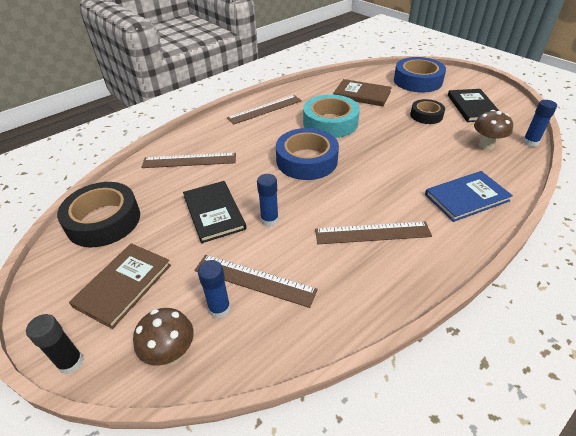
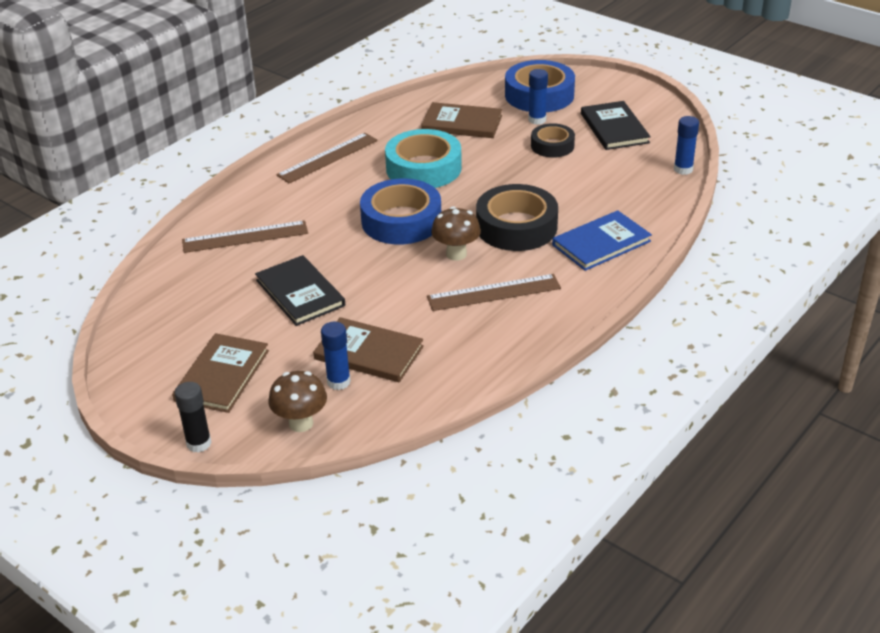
camera: 10 degrees left, 5 degrees down
(104, 221) = (165, 317): black tape -> black tape (516, 227)
(254, 280) = (369, 353): brown ruler -> brown book
(269, 220) = (370, 293): blue glue stick -> blue glue stick (537, 120)
(486, 145) = (628, 178): brown mushroom -> brown mushroom (456, 254)

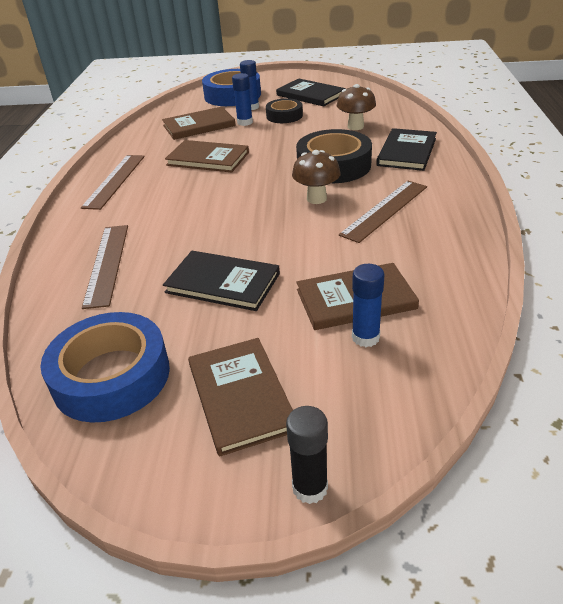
camera: 35 degrees left, 0 degrees up
(245, 237) = (107, 264): brown ruler -> brown ruler turned 45 degrees counterclockwise
(301, 423) = (387, 396): brown mushroom -> brown mushroom (355, 126)
(401, 221) = (239, 196): blue tape -> blue tape (111, 376)
(423, 168) = (208, 159): turquoise tape -> brown book
(601, 243) = (407, 152): blue book -> black book
(683, 169) = (388, 99): blue glue stick -> blue glue stick (245, 122)

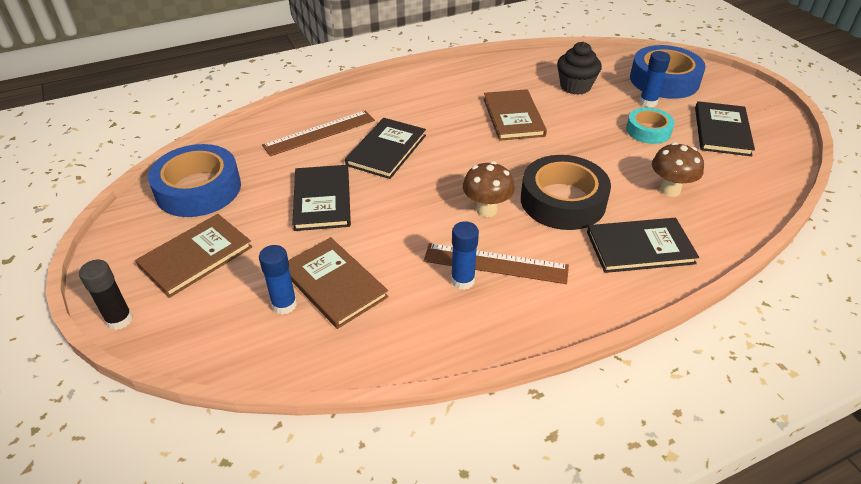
camera: 60 degrees right, 5 degrees up
(115, 181) = (438, 85): brown ruler -> none
(183, 229) = (386, 150): none -> black book
(199, 126) = (575, 86): brown book -> black cupcake
(245, 122) = (608, 111): blue glue stick -> blue glue stick (462, 280)
(284, 116) = (648, 131): black tape -> turquoise tape

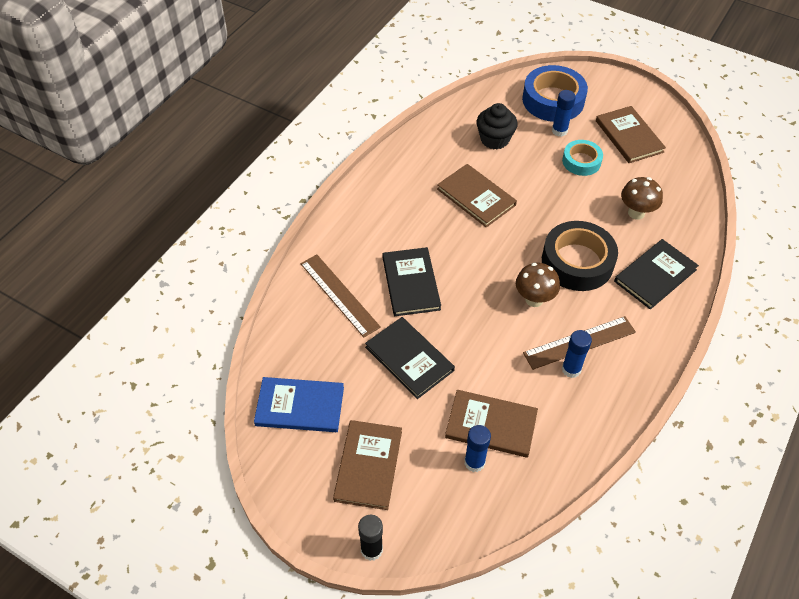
camera: 35 degrees left, 10 degrees up
(198, 189) = (300, 406): blue tape -> blue book
(319, 133) = (339, 294): brown ruler -> brown ruler turned 60 degrees counterclockwise
(722, 131) = (629, 136): black book -> brown book

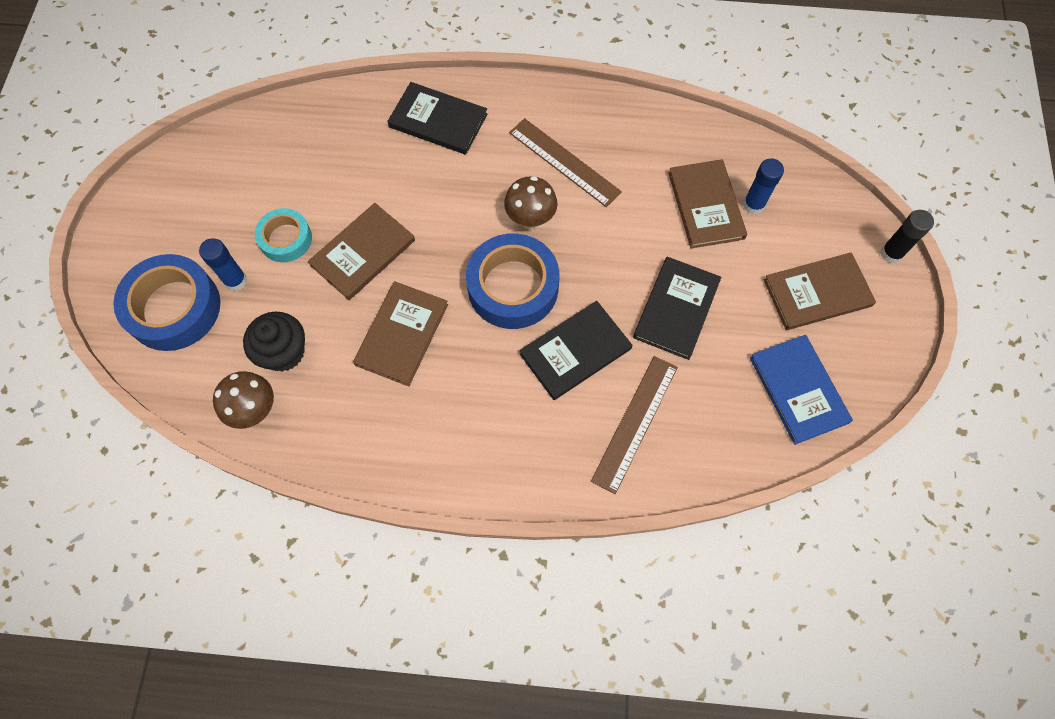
camera: 115 degrees left, 15 degrees up
(481, 267) = (513, 287): none -> blue tape
(571, 369) = (601, 159): blue glue stick -> none
(577, 262) = (455, 195): black tape -> none
(629, 136) = (216, 201): brown book -> brown book (363, 253)
(636, 213) = (351, 160): brown mushroom -> brown mushroom (255, 410)

